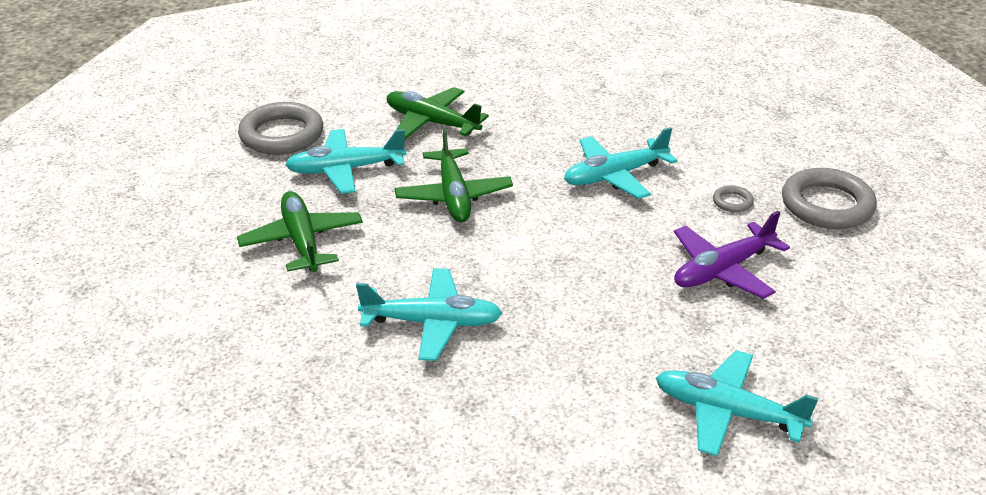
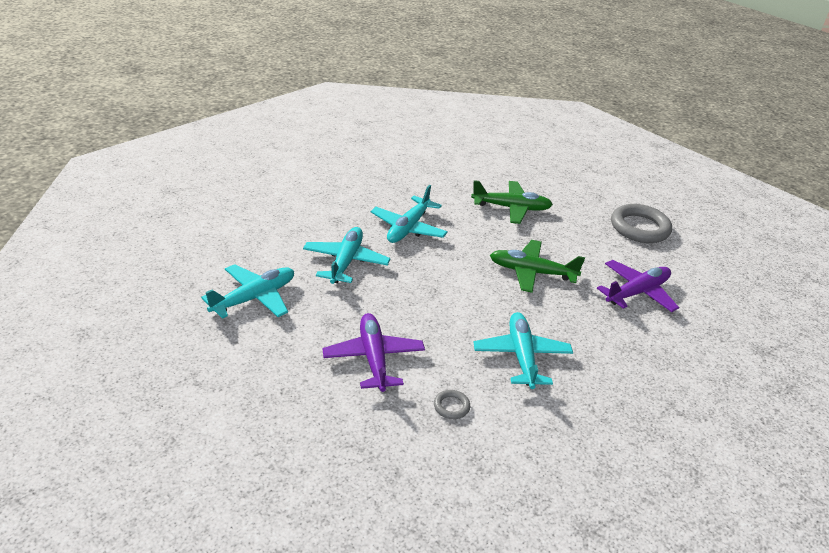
camera: 110 degrees right, 0 degrees up
(345, 170) = (584, 240): turquoise plane -> turquoise plane (346, 262)
(431, 122) = (637, 292): green plane -> purple plane
(827, 205) = (413, 467): grey ring -> none

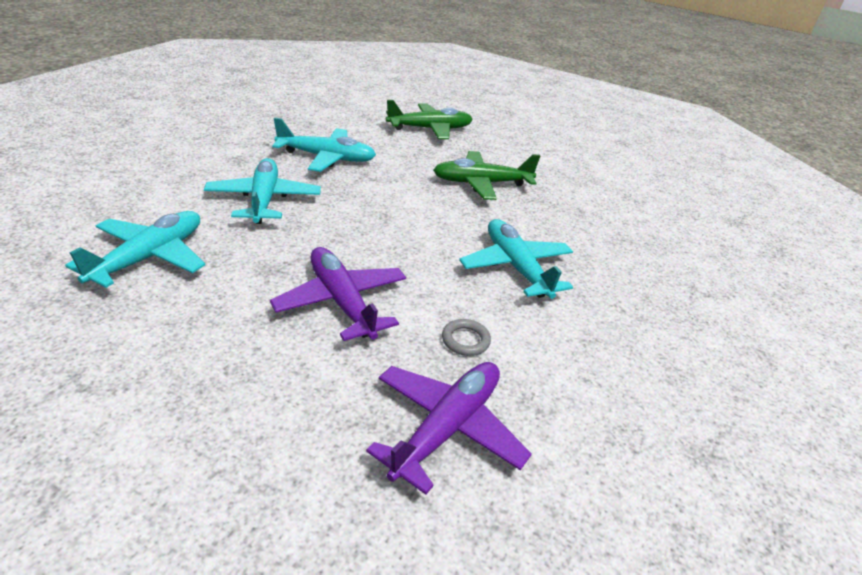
camera: 20 degrees left, 0 degrees up
(408, 228) = (327, 158): turquoise plane -> turquoise plane turned 90 degrees counterclockwise
(637, 292) = (593, 188): purple plane -> purple plane (447, 427)
(639, 228) = (560, 133): grey ring -> none

